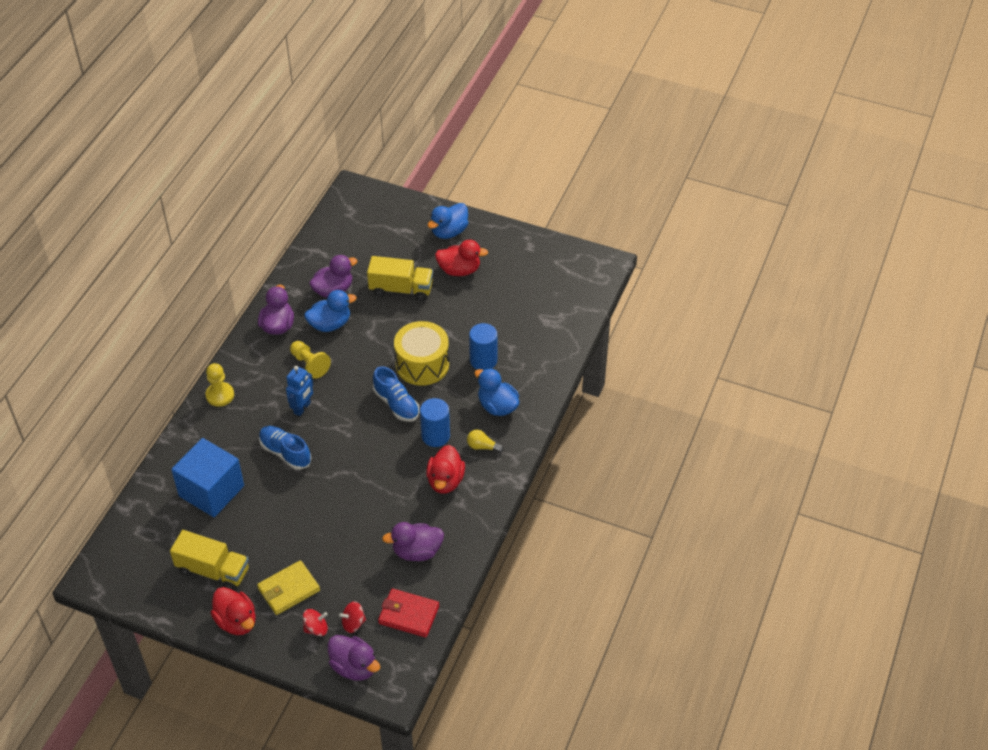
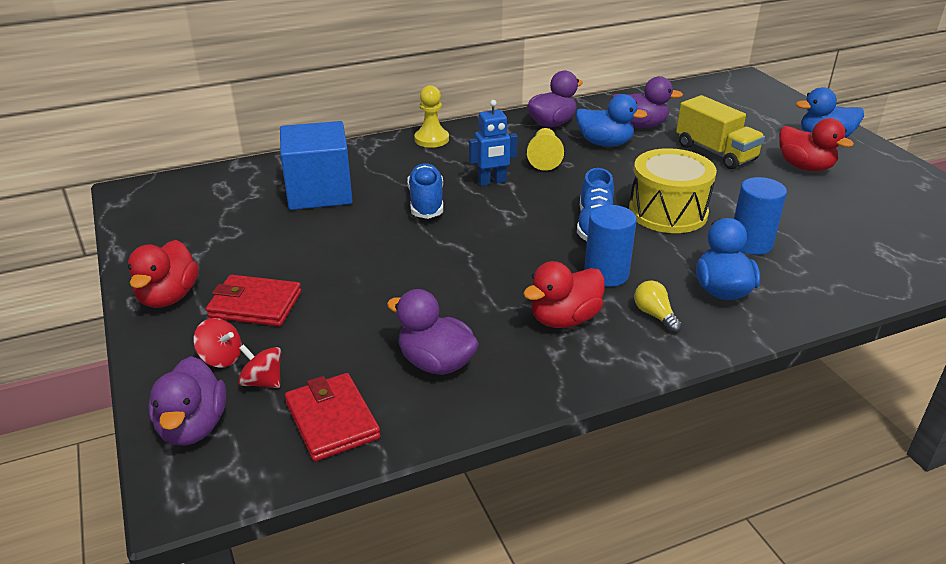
camera: 45 degrees right, 15 degrees down
(213, 570) = (221, 246): yellow truck -> none
(288, 589) = (255, 305): yellow wallet -> red wallet

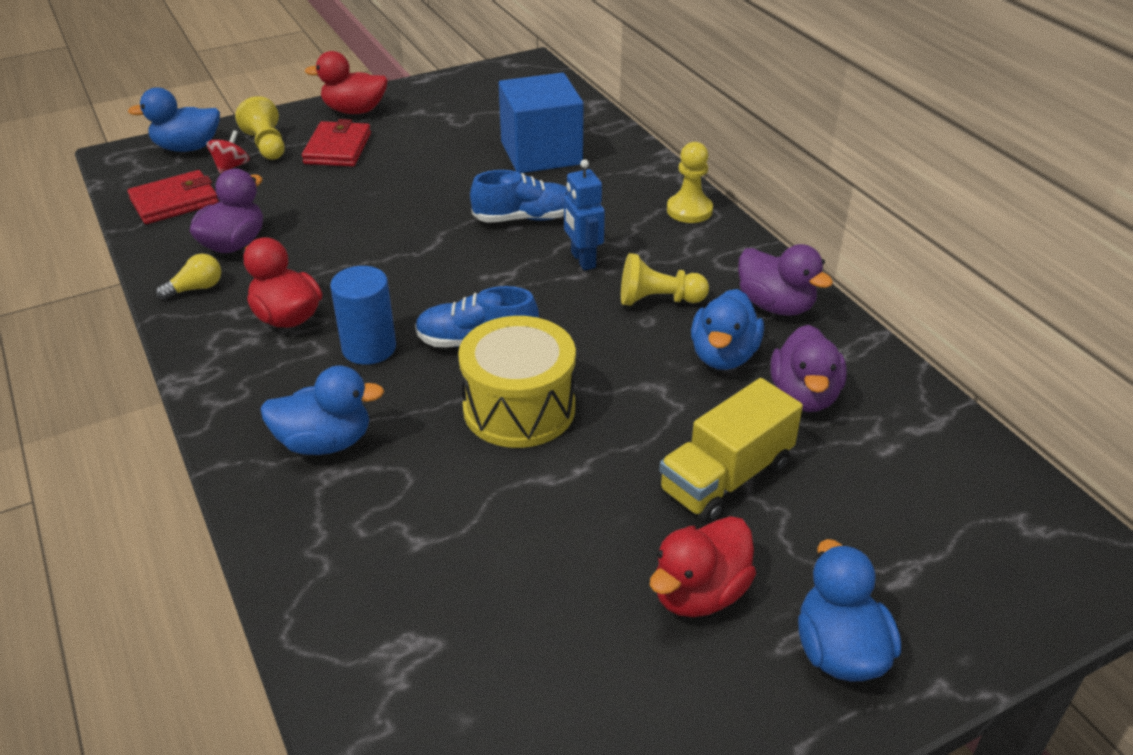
camera: 85 degrees right, 5 degrees up
(193, 427) = (187, 148): purple duck -> blue duck
(221, 358) = (266, 145): red spinning top -> yellow pawn
(655, 315) = (282, 382): yellow light bulb -> yellow light bulb (196, 288)
(751, 243) = (435, 484): blue cylinder -> none

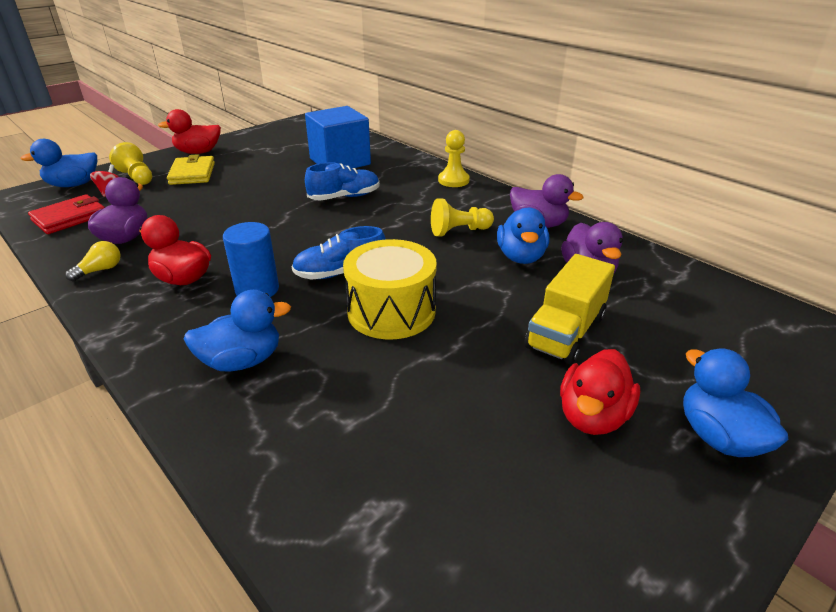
camera: 15 degrees left, 5 degrees down
(338, 148) = (192, 174): red wallet -> yellow wallet
(582, 260) = (395, 215): blue robot -> none

